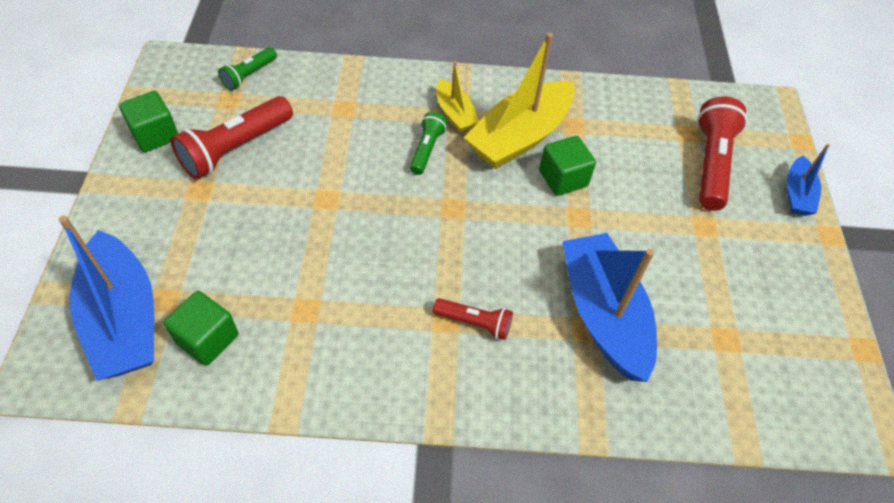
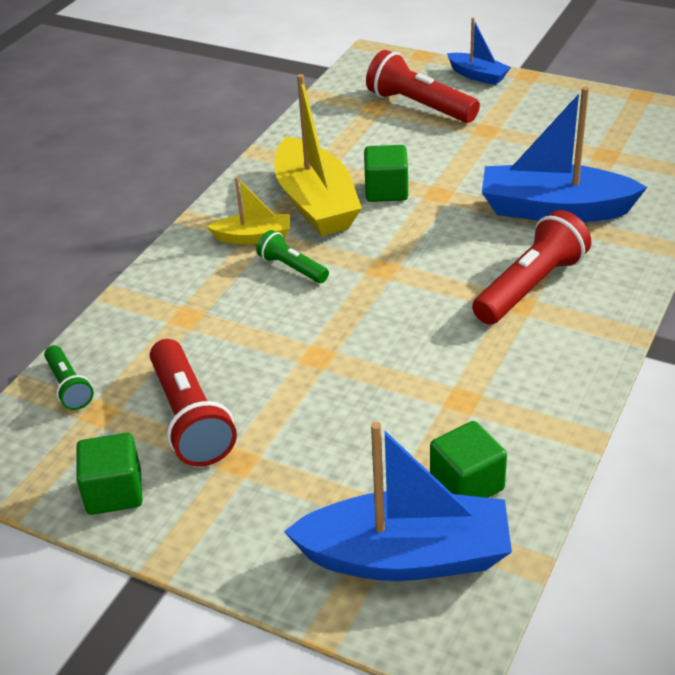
camera: 60 degrees left, 15 degrees down
(474, 323) = (530, 286): red flashlight -> red flashlight, size x1.79

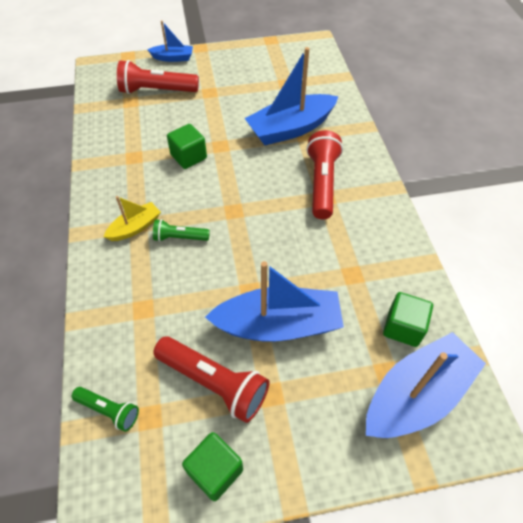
camera: 40 degrees left, 15 degrees up
(315, 203) = (153, 184): yellow boat -> none
(315, 403) = (278, 325): none -> blue boat

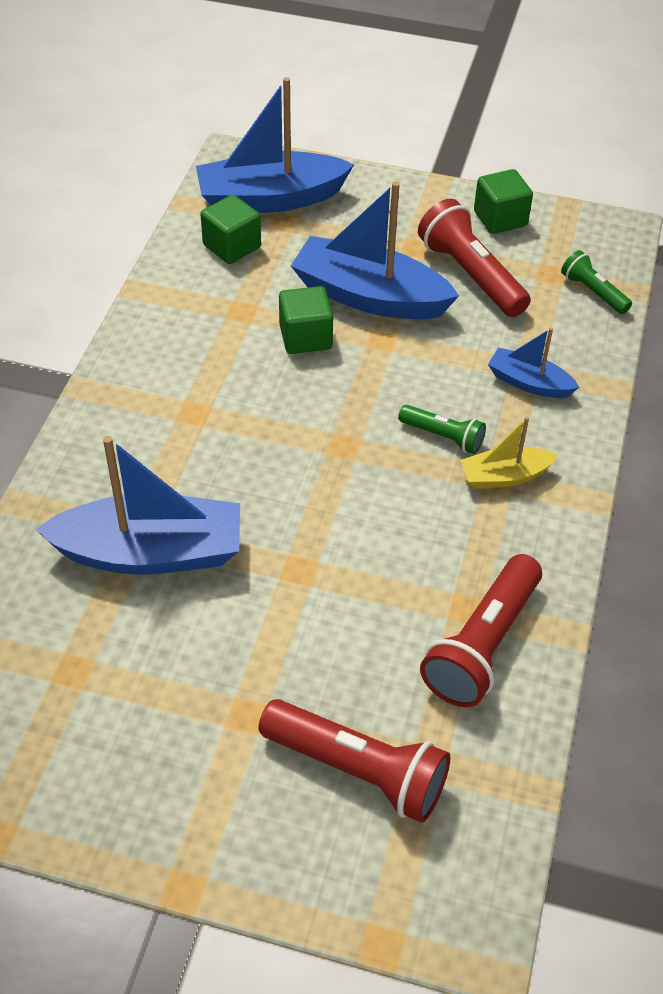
camera: 155 degrees left, 5 degrees down
(173, 58) = (271, 876): blue boat -> blue boat (529, 383)
(188, 157) = (367, 568): green cube -> green cube (305, 337)
(322, 183) = (181, 434): red flashlight -> red flashlight (483, 644)

